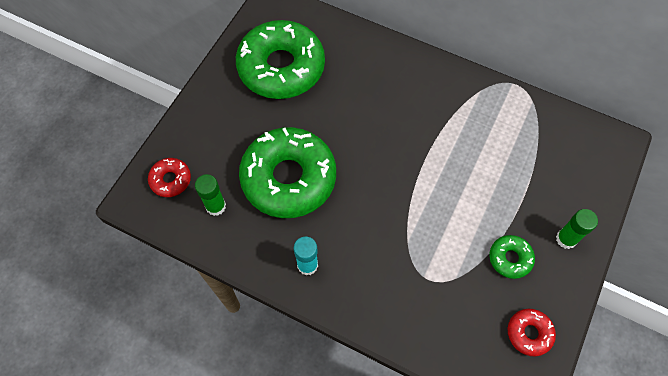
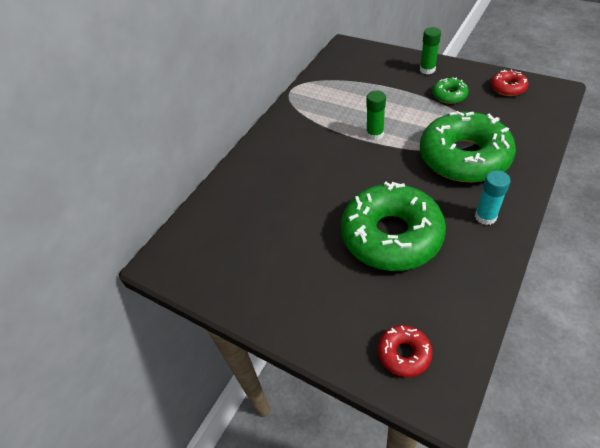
camera: 80 degrees left, 15 degrees down
(216, 206) = (433, 301): green glue stick -> green glue stick (375, 134)
(281, 67) = (252, 248): green donut -> green donut (464, 157)

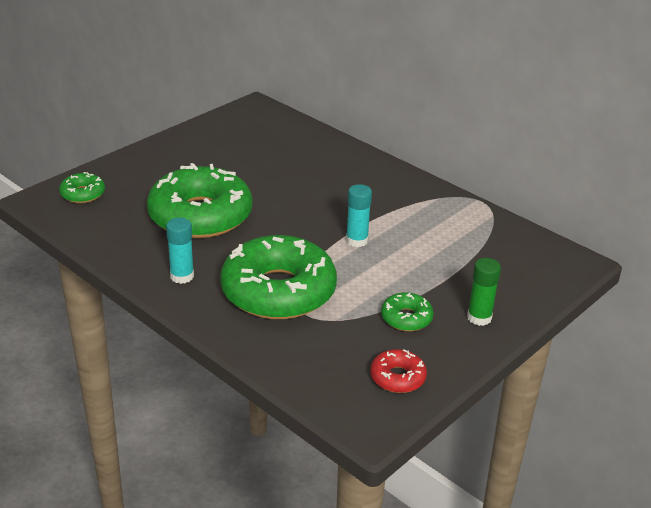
camera: 95 degrees right, 15 degrees down
(375, 134) = (357, 240): green glue stick -> turquoise glue stick
(404, 353) = (83, 194): red donut -> green donut

